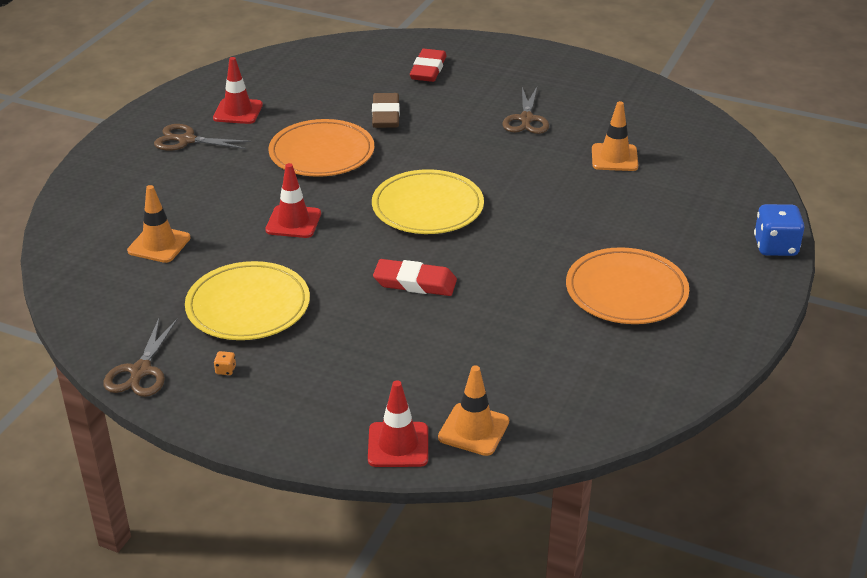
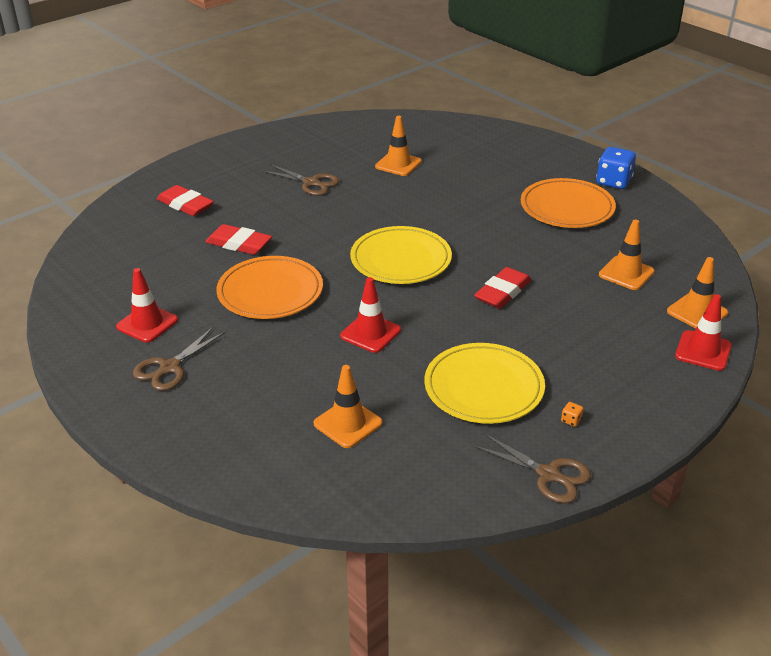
camera: 65 degrees left, 0 degrees up
(386, 115) = (239, 244): brown eraser -> red eraser
(516, 361) = (626, 273): none -> orange traffic cone
(775, 247) = (549, 142): blue dice -> blue dice (613, 182)

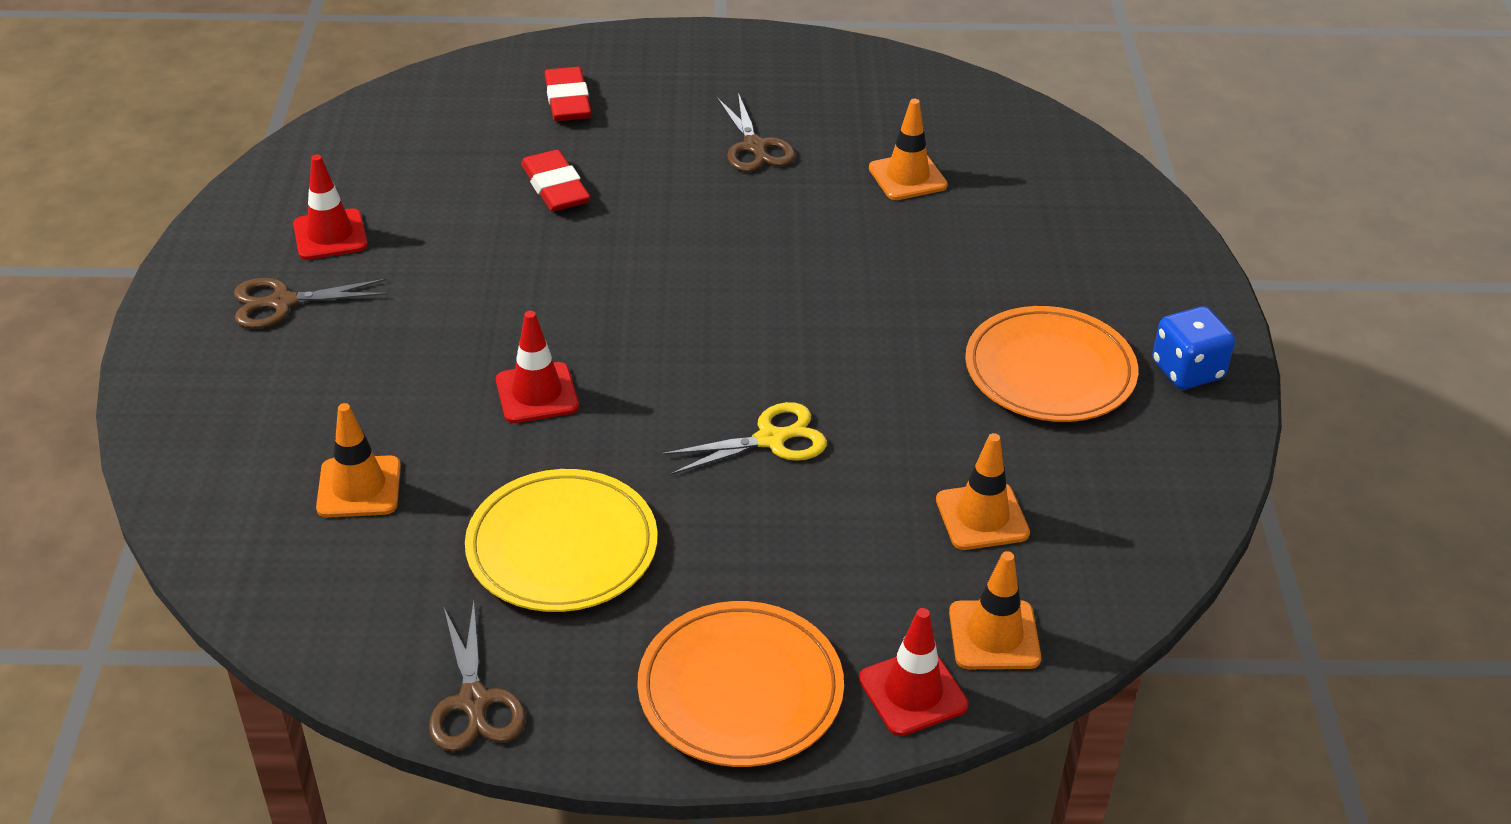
camera: 40 degrees right, 5 degrees up
(270, 292) = (503, 271): orange plate -> orange plate (740, 689)
(401, 259) = (711, 317): yellow plate -> none
(502, 292) = (771, 439): red eraser -> yellow scissors
(571, 420) = (599, 658): orange dice -> none

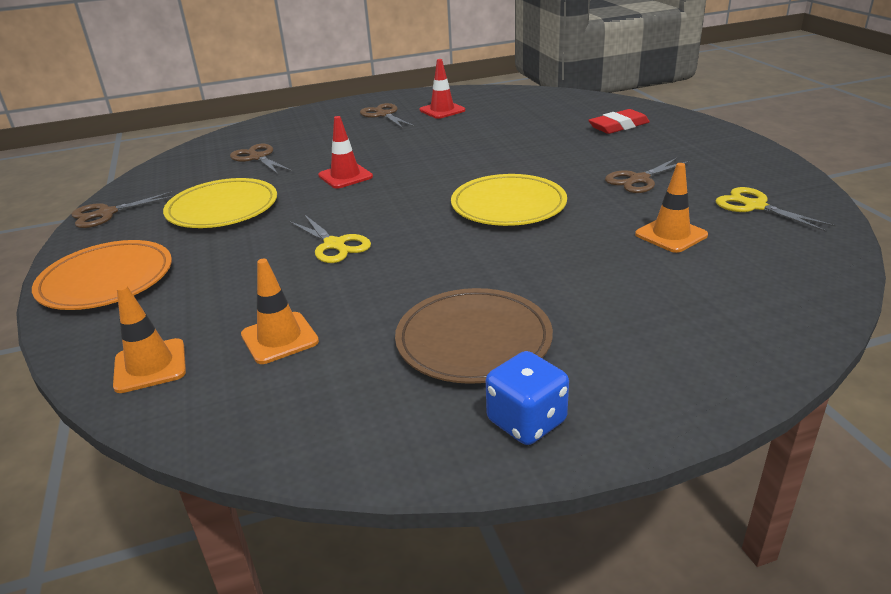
camera: 75 degrees right, 10 degrees down
(359, 487) = (257, 157): orange traffic cone -> brown scissors
(555, 187) = (531, 141): red eraser -> none
(754, 265) = (508, 205): none -> yellow plate
(877, 101) = (754, 206): none -> yellow scissors
(913, 692) = (96, 341): red traffic cone -> none
(1049, 371) = (473, 340): orange plate -> brown plate

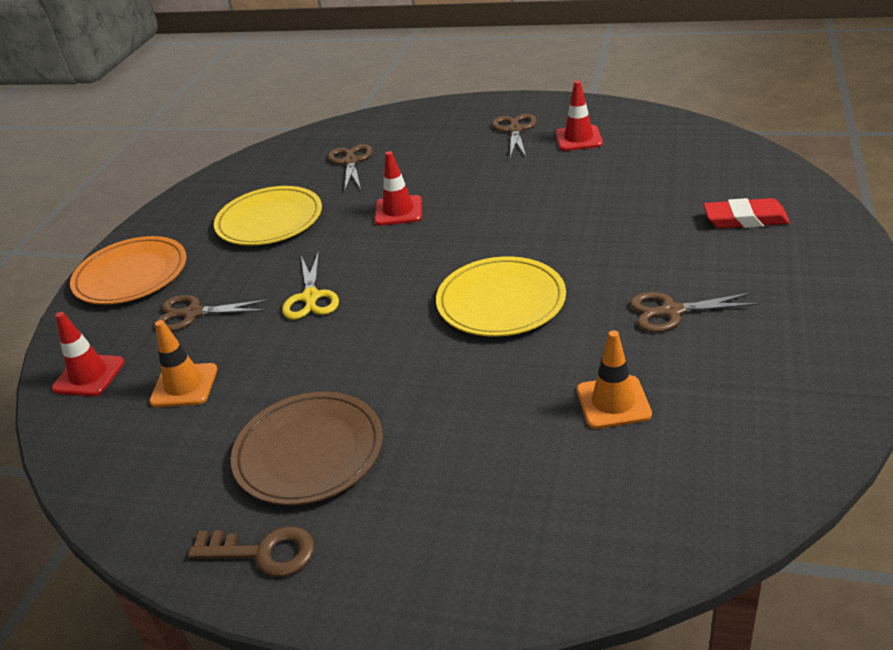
camera: 35 degrees right, 5 degrees up
(106, 214) = (188, 198): brown scissors -> brown scissors (192, 313)
(150, 366) = (89, 375): orange traffic cone -> red traffic cone
(526, 421) = (263, 552): blue dice -> brown key
(754, 206) = (754, 398): yellow scissors -> none

